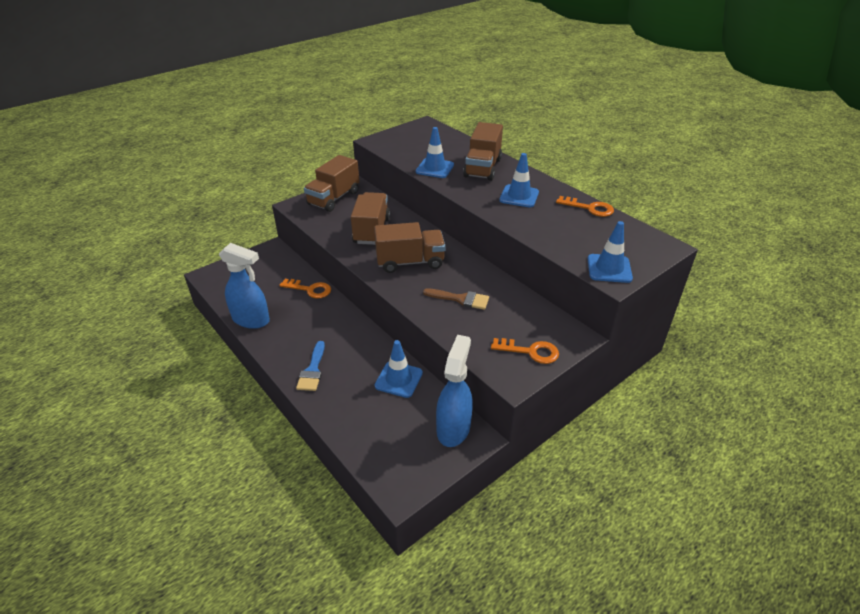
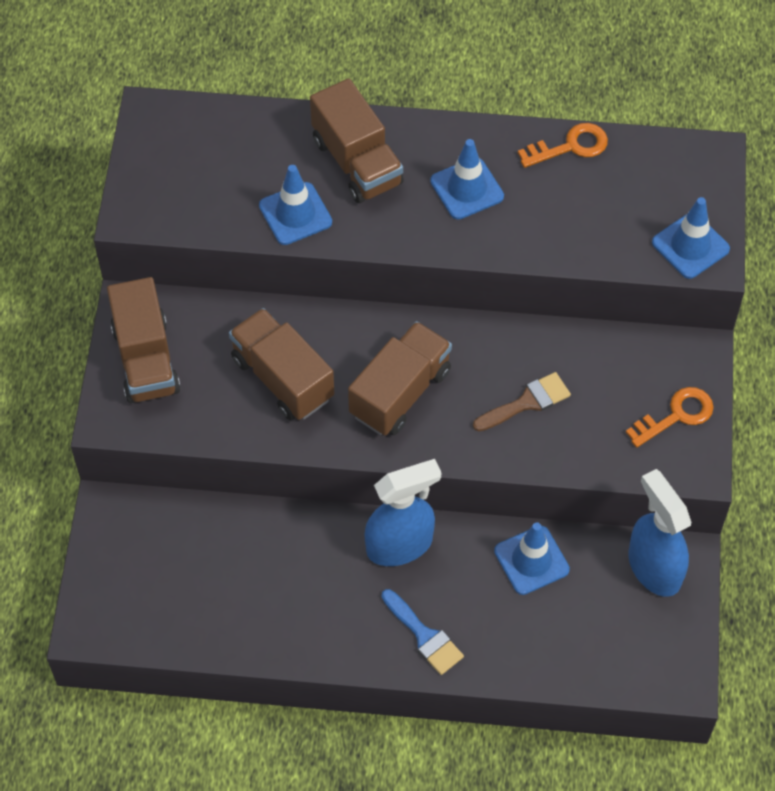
camera: 45 degrees left, 20 degrees up
(251, 320) = (253, 639): blue spray bottle -> blue spray bottle (400, 545)
(310, 289) = (260, 529): orange key -> none

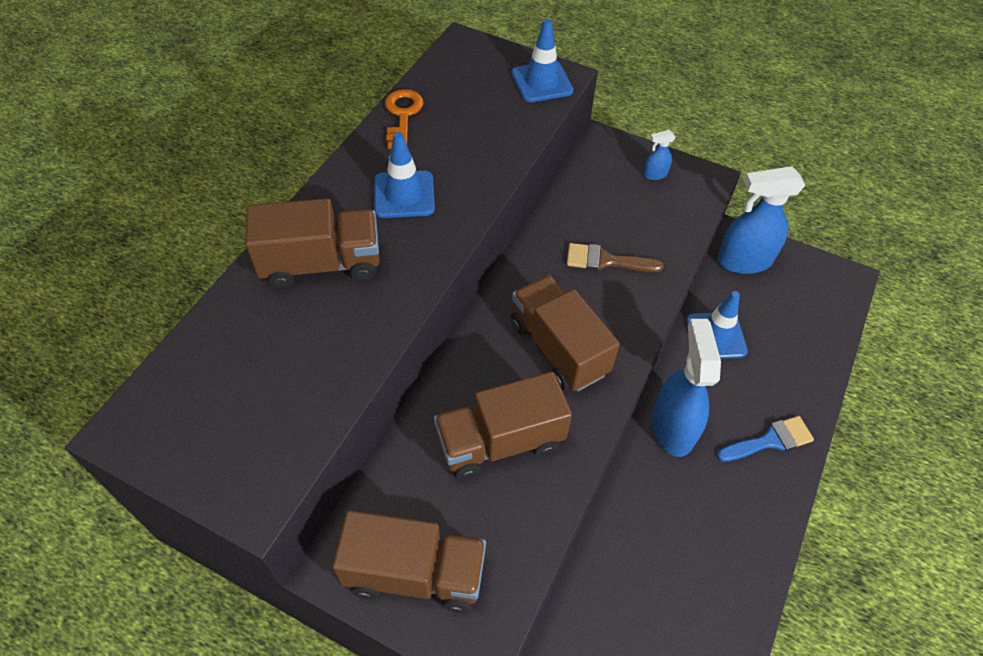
camera: 70 degrees left, 5 degrees down
(295, 214) = (351, 336): blue traffic cone -> none
(526, 402) = (606, 261): brown brush -> brown brush turned 75 degrees counterclockwise
(676, 415) = (654, 174): orange key -> blue spray bottle

